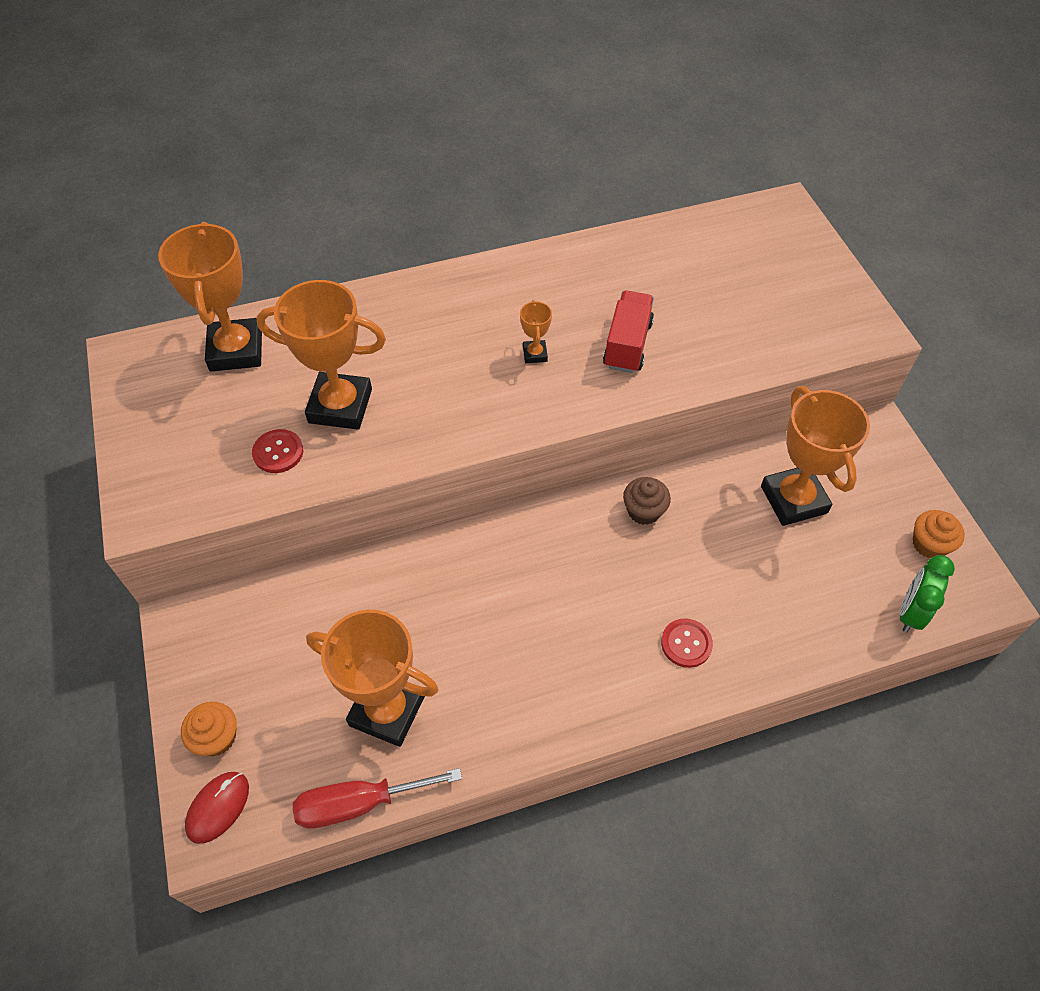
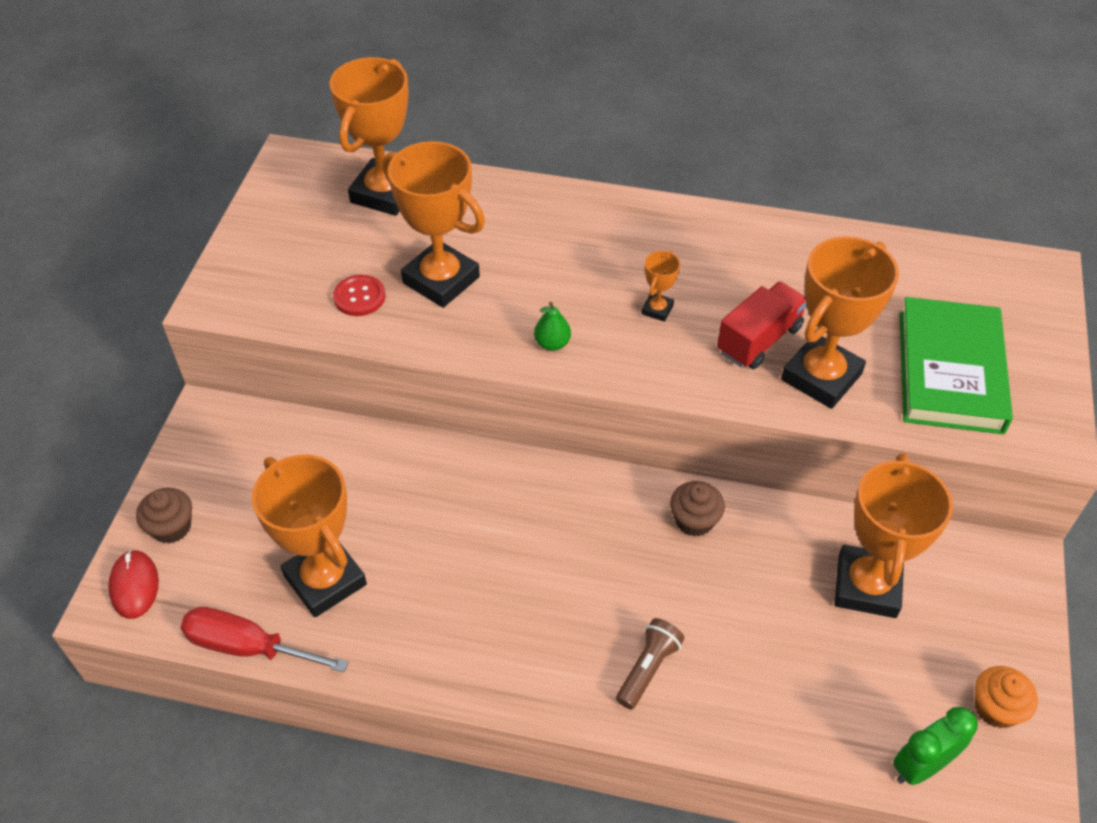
camera: 30 degrees right, 5 degrees down
(216, 737) = (171, 527): orange cupcake -> brown cupcake
(218, 807) = (134, 586): red mouse -> red mouse turned 75 degrees counterclockwise
(471, 419) = (552, 343): none -> green pear
(686, 644) = (648, 668): red button -> brown flashlight
(691, 354) = (821, 377): none -> orange trophy
(775, 309) = (950, 371): none -> green book

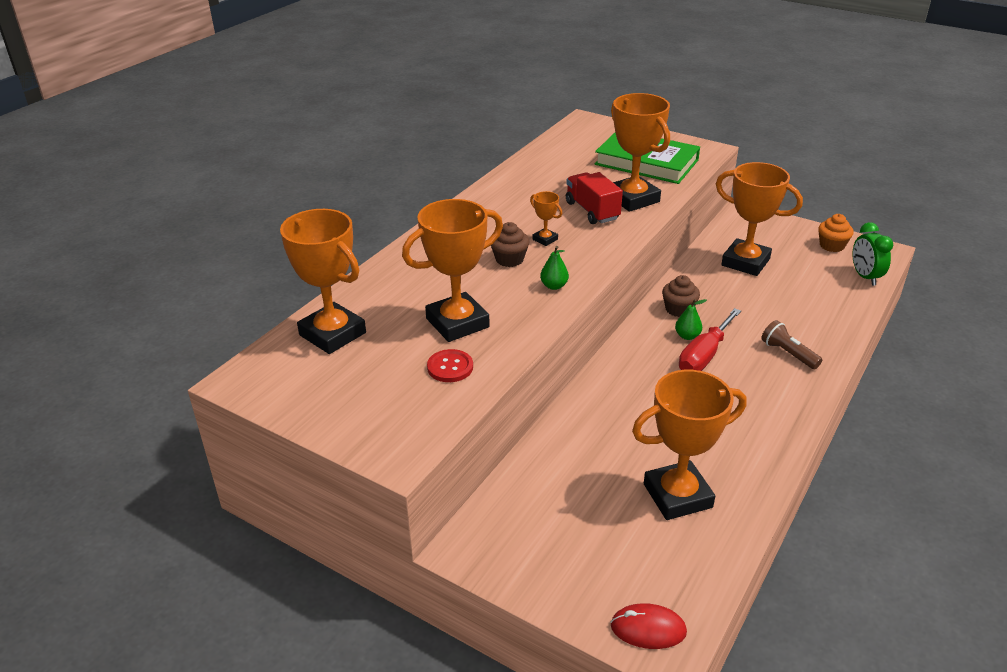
camera: 70 degrees left, 15 degrees down
(171, 527) = (588, 592): brown cupcake -> brown cupcake (509, 259)
(247, 647) = (732, 554): red screwdriver -> red screwdriver (704, 356)
(635, 540) = (687, 336): none -> green pear

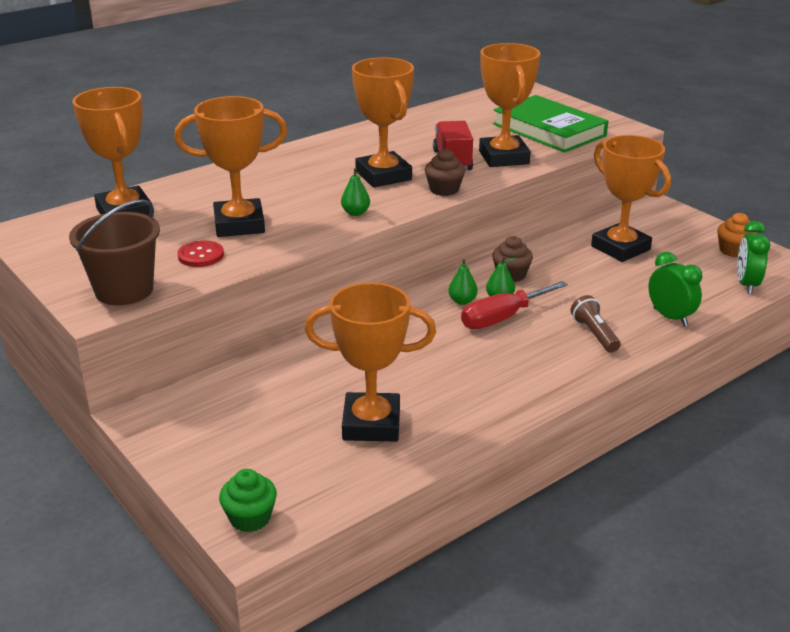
camera: 20 degrees right, 5 degrees down
(408, 426) = (124, 290): none -> brown bucket
(509, 259) = (334, 185): brown cupcake -> brown cupcake (444, 189)
(545, 239) = (383, 176): orange trophy -> orange trophy, size x2.26
(648, 629) = (250, 518): red mouse -> green cupcake
(658, 346) = (462, 301): none -> green pear
(832, 322) = (670, 317): none -> green clock

